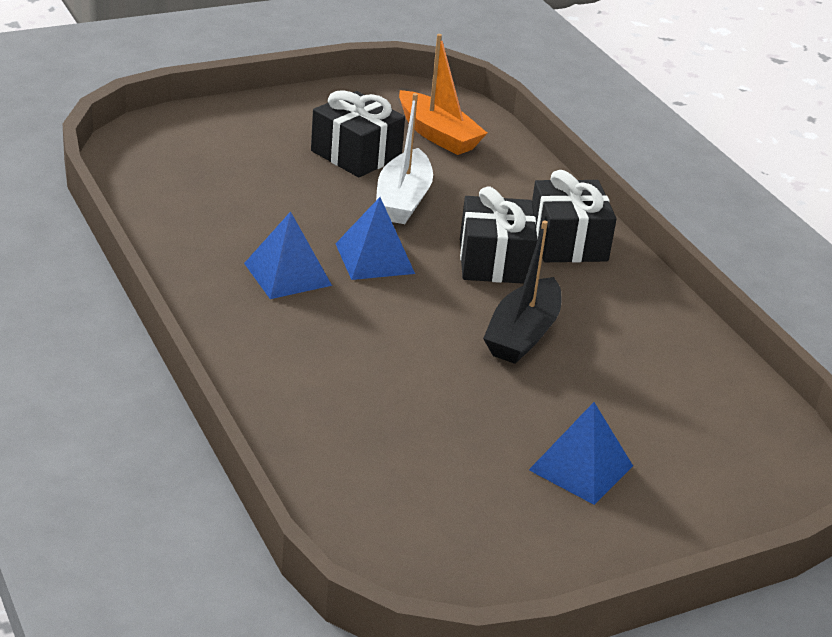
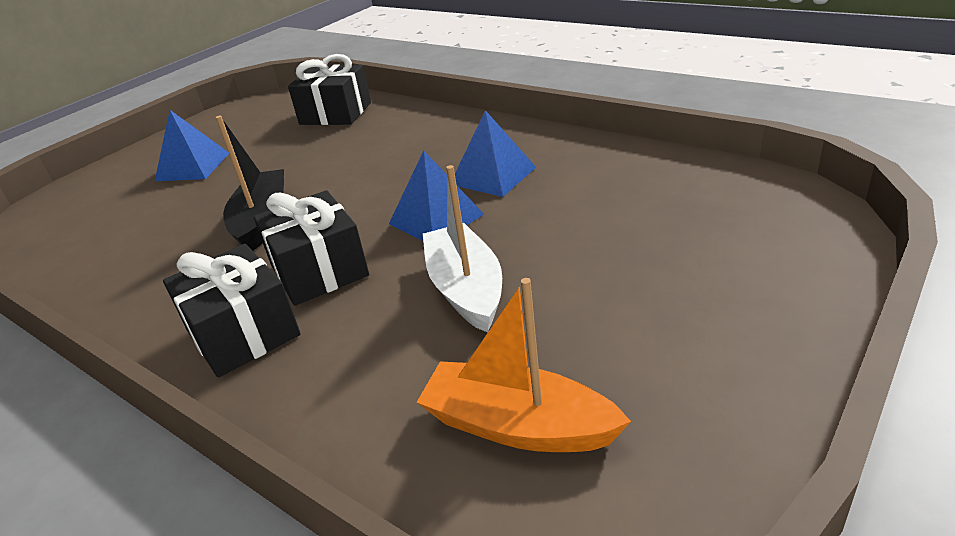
camera: 160 degrees right, 0 degrees up
(356, 154) = (583, 322): black gift -> black gift (335, 113)

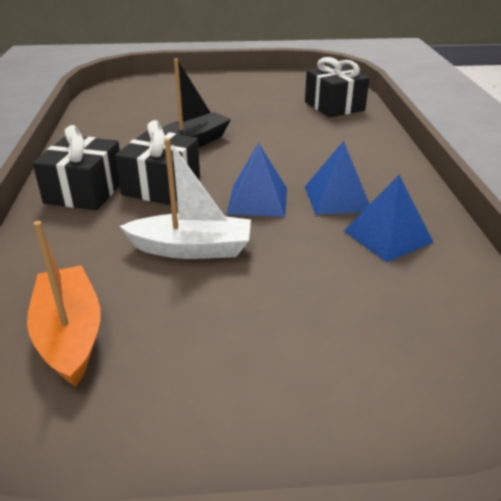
camera: 45 degrees right, 0 degrees up
(192, 166) = (220, 96): blue pyramid -> blue pyramid (387, 236)
(466, 289) = (192, 249): white boat -> white boat turned 60 degrees clockwise

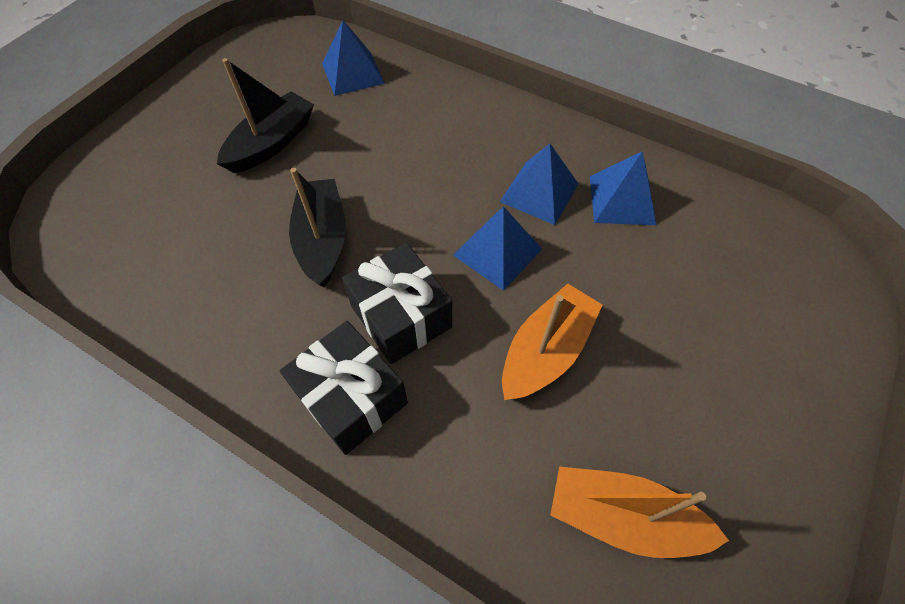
camera: 55 degrees left, 25 degrees up
(192, 249) = (546, 351): white boat -> orange boat
(242, 107) = (272, 143): none -> black boat
(334, 106) = (353, 73): black gift -> blue pyramid

